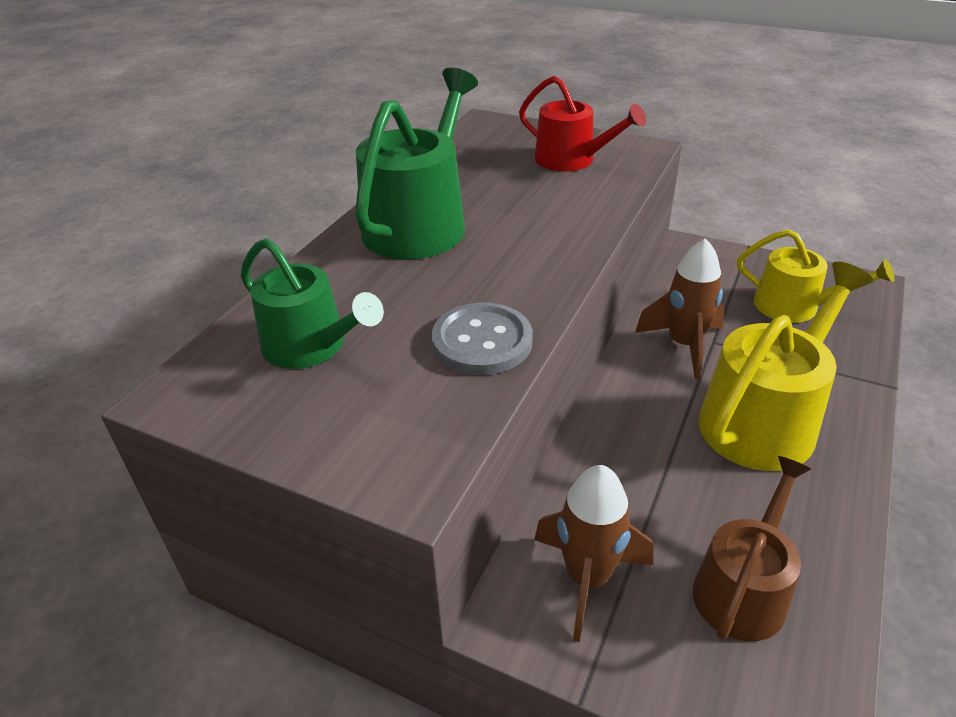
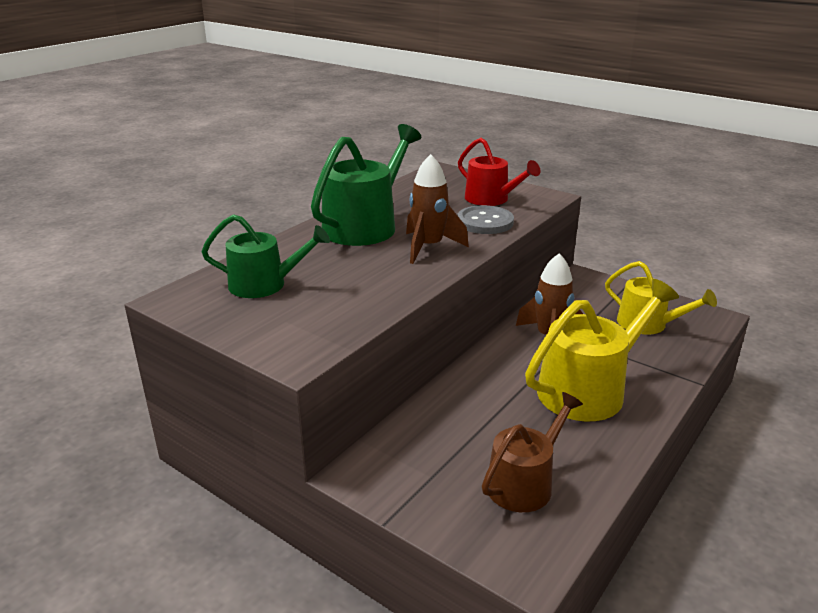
camera: 10 degrees right, 10 degrees down
(311, 346) = (264, 284): green watering can -> green watering can turned 45 degrees counterclockwise
(482, 341) = (376, 295): grey button -> grey button (485, 222)
(587, 578) = (417, 461): brown rocket -> brown rocket (429, 247)

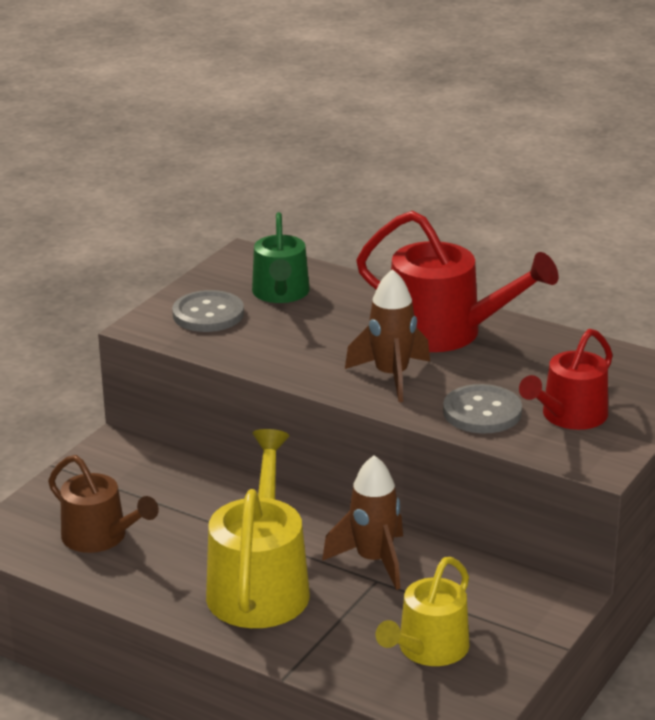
camera: 85 degrees right, 0 degrees up
(288, 321) = (208, 314): none -> grey button
(365, 226) = (445, 332): green watering can -> red watering can
(588, 389) = (259, 585): yellow watering can -> yellow watering can turned 135 degrees counterclockwise

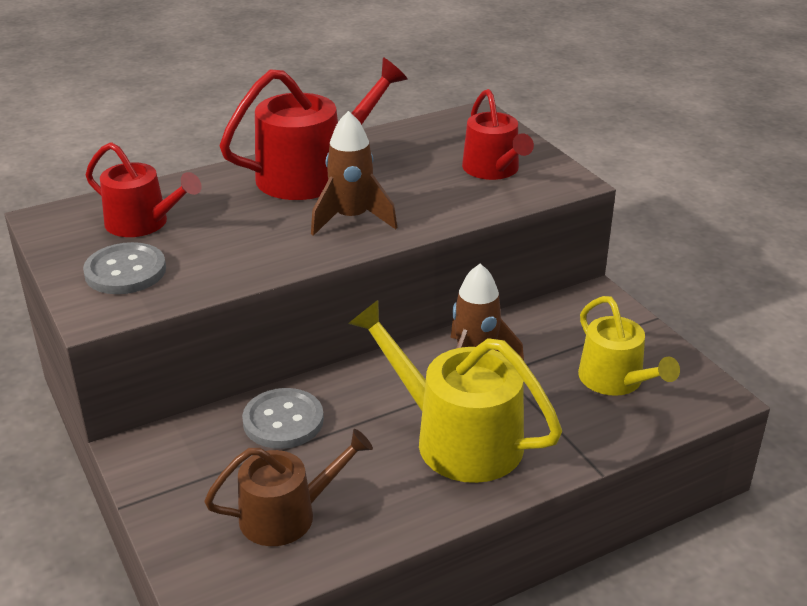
camera: 60 degrees left, 5 degrees up
(281, 293) = (143, 223): green watering can -> red watering can
(482, 412) = (450, 200): grey button -> grey button (283, 421)

